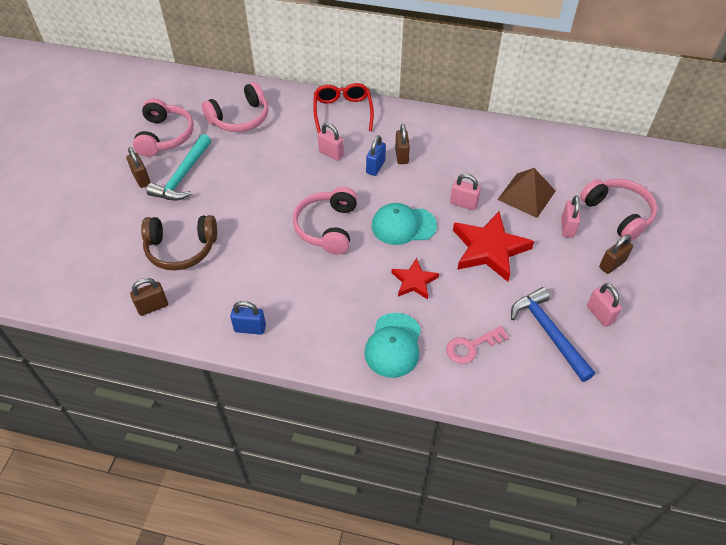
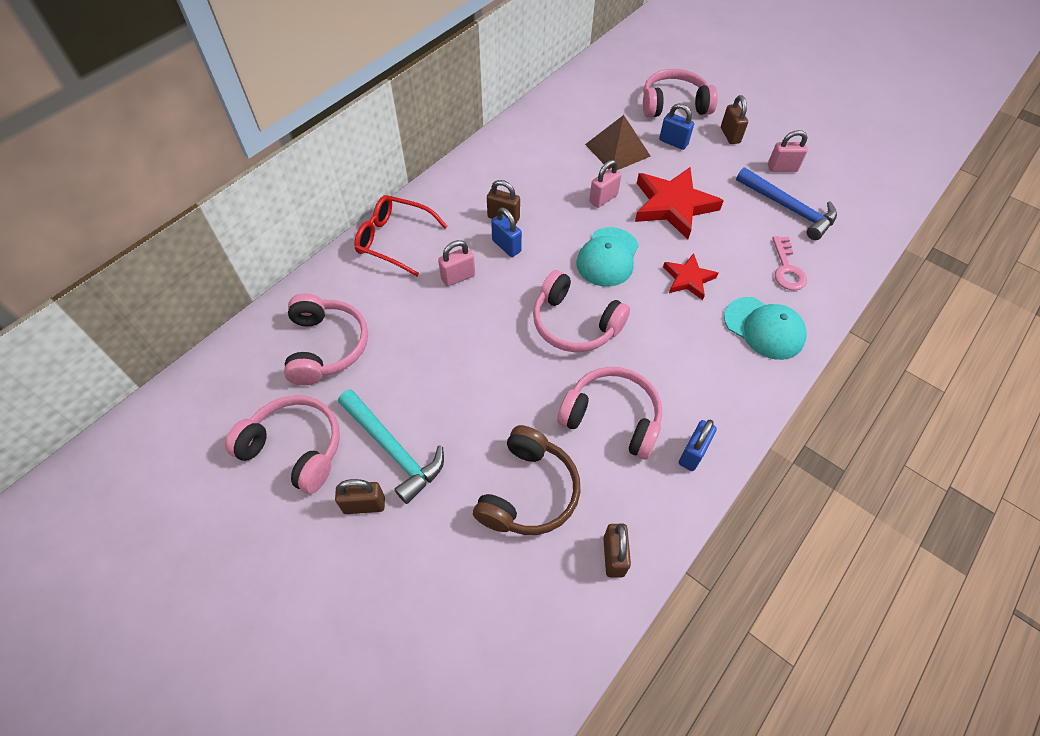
camera: 65 degrees left, 5 degrees up
(258, 273) = (612, 417): none -> pink headphones
(548, 332) = (789, 209): blue hammer -> blue hammer turned 135 degrees counterclockwise
(567, 227) = (673, 142): pink padlock -> blue padlock

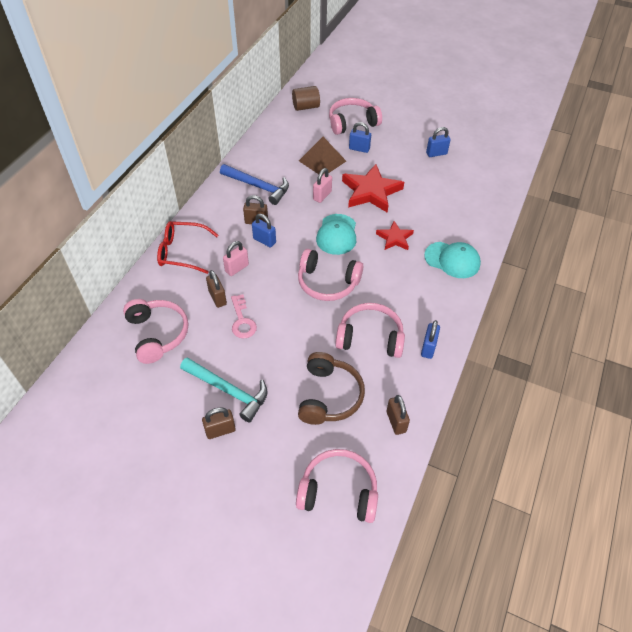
camera: 15 degrees left, 5 degrees down
(295, 448) = (158, 406): pink headphones -> pink headphones (338, 491)
(616, 73) = (306, 107): none -> brown cylinder
(730, 135) = (396, 137): brown padlock -> brown padlock (217, 298)
(782, 168) = (436, 153): pink padlock -> blue padlock
(786, 268) = (456, 219): pink key -> pink key (242, 321)
(789, 209) = (448, 180): blue hammer -> blue hammer (258, 187)

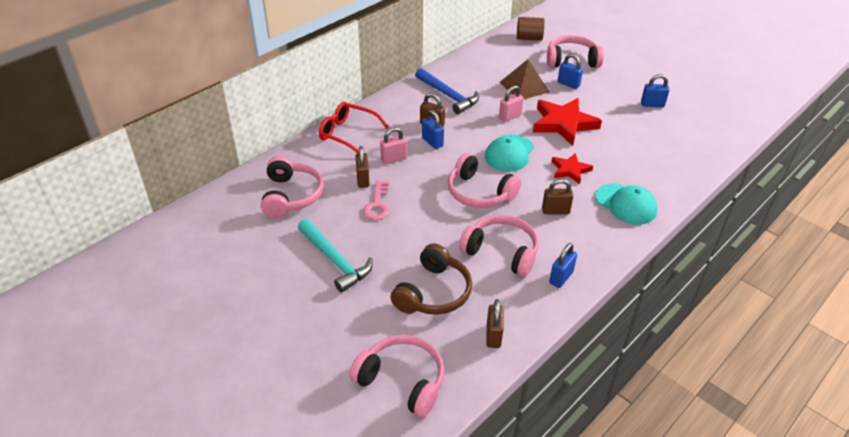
camera: 20 degrees right, 10 degrees down
(220, 430) = (310, 292): brown padlock -> brown padlock (555, 211)

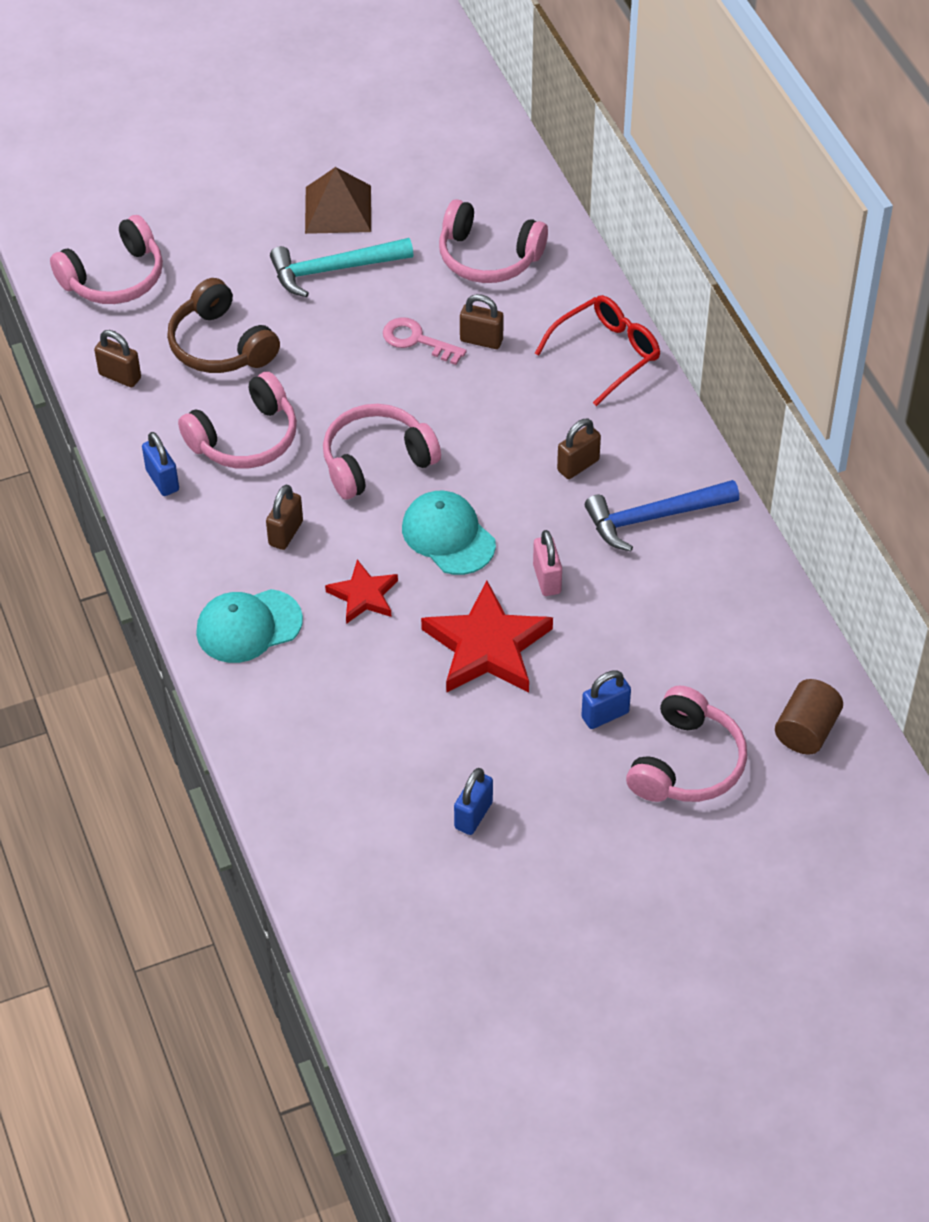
camera: 115 degrees right, 10 degrees up
(394, 159) = (511, 389): pink padlock -> none
(432, 142) = (529, 449): blue padlock -> none
(524, 87) = (629, 641): brown pyramid -> brown pyramid (338, 209)

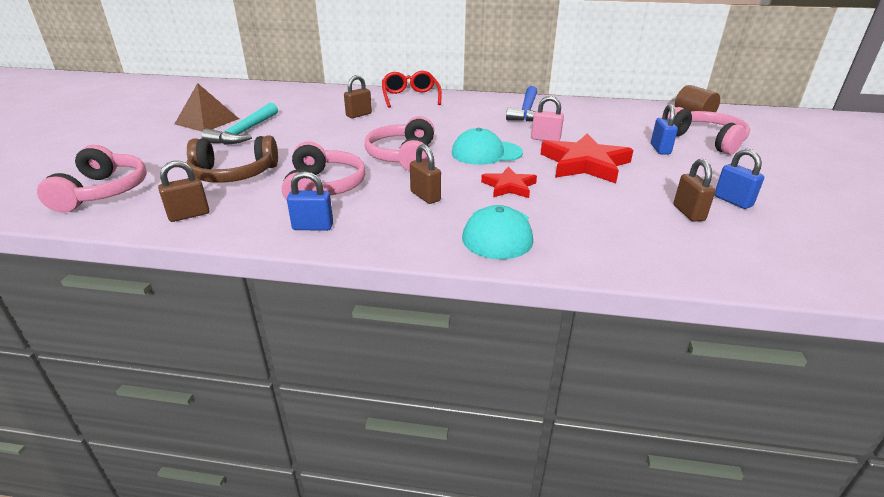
camera: 60 degrees left, 20 degrees down
(417, 340) = (333, 127): pink key -> none
(488, 257) = (309, 102): pink headphones -> none
(578, 465) = (473, 116): brown padlock -> brown padlock (688, 213)

